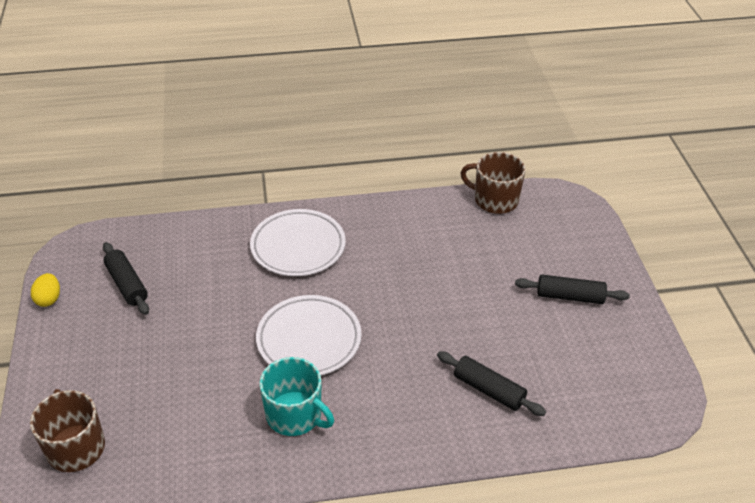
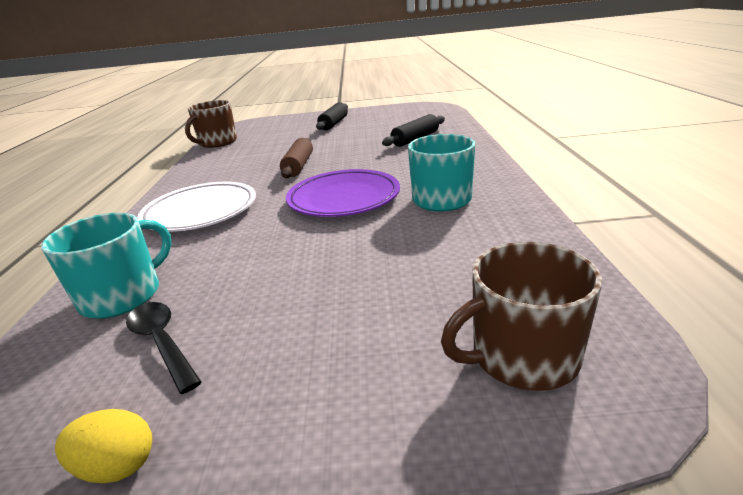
camera: 80 degrees left, 15 degrees down
(127, 284) = (162, 343): black rolling pin -> black spoon
(179, 248) = (123, 295): none -> turquoise mug
(309, 339) = (344, 199): white plate -> purple plate
(403, 290) = (299, 166): none -> brown rolling pin

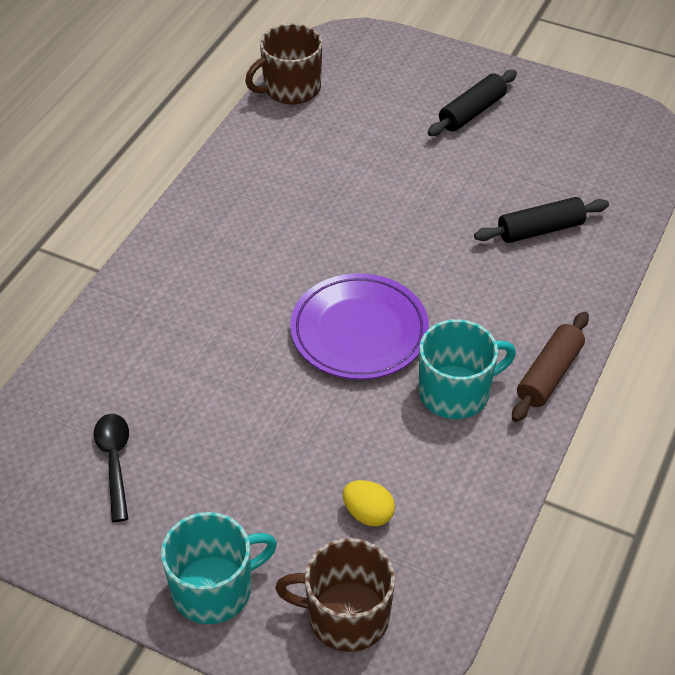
camera: 25 degrees right, 20 degrees up
(117, 466) = (62, 557): yellow egg -> yellow egg (368, 514)
(123, 295) = (99, 384): turquoise mug -> turquoise mug (214, 589)
(201, 212) = (206, 275): white plate -> none
(299, 166) = (355, 223): brown rolling pin -> brown rolling pin (549, 374)

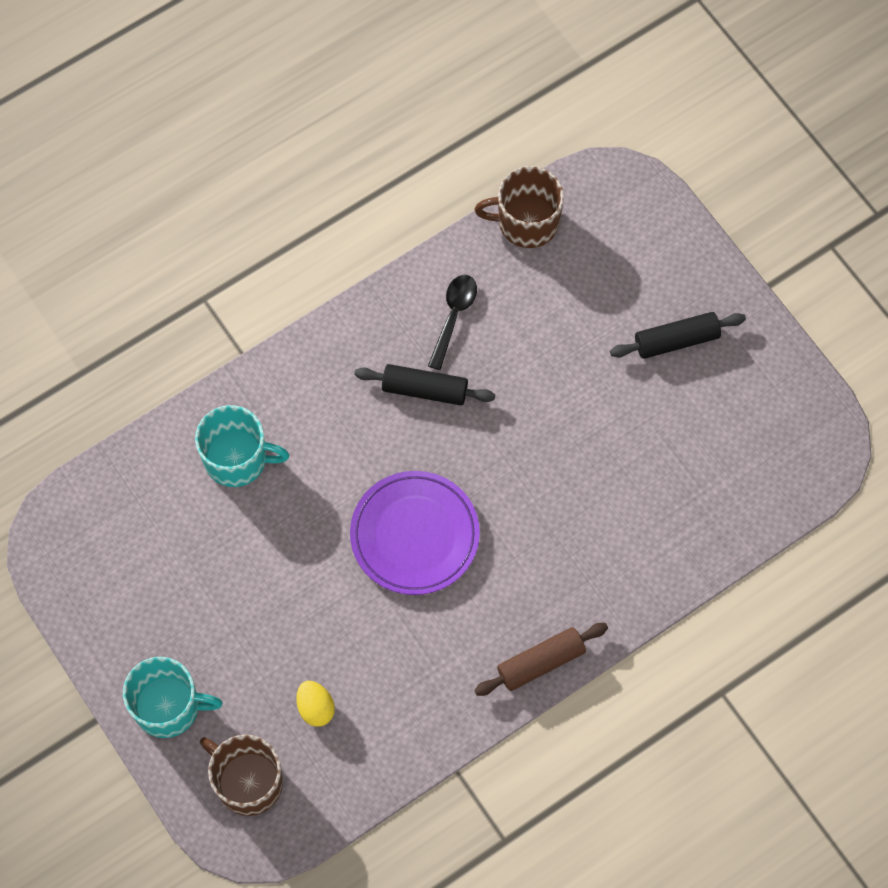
camera: 30 degrees right, 20 degrees up
(114, 462) = (155, 556): black spoon -> black spoon (453, 317)
(456, 392) = (454, 637): turquoise mug -> turquoise mug (237, 459)
(540, 229) = (641, 511): black rolling pin -> black rolling pin (424, 389)

